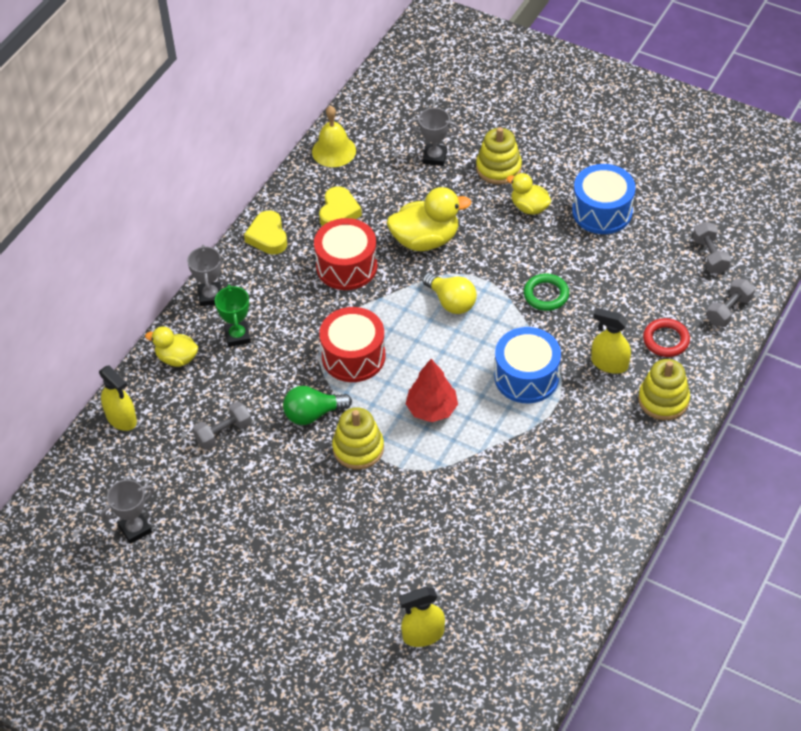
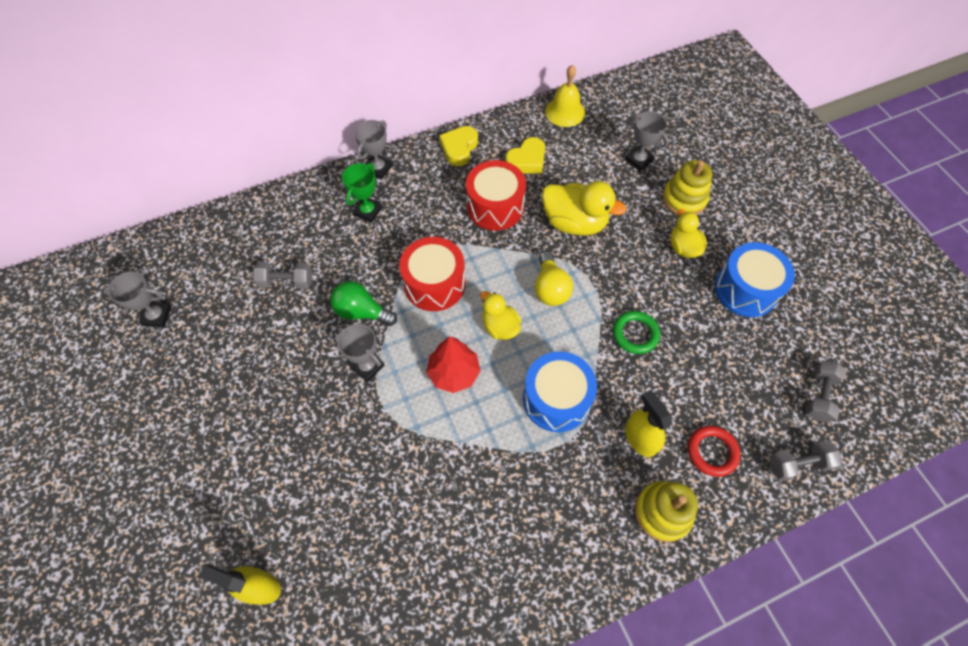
camera: 35 degrees right, 10 degrees up
(121, 418) = (233, 222): yellow spray bottle -> none
(177, 358) = (312, 201): yellow duck -> yellow duck (500, 326)
(358, 448) = (367, 366): yellow stacking toy -> grey trophy

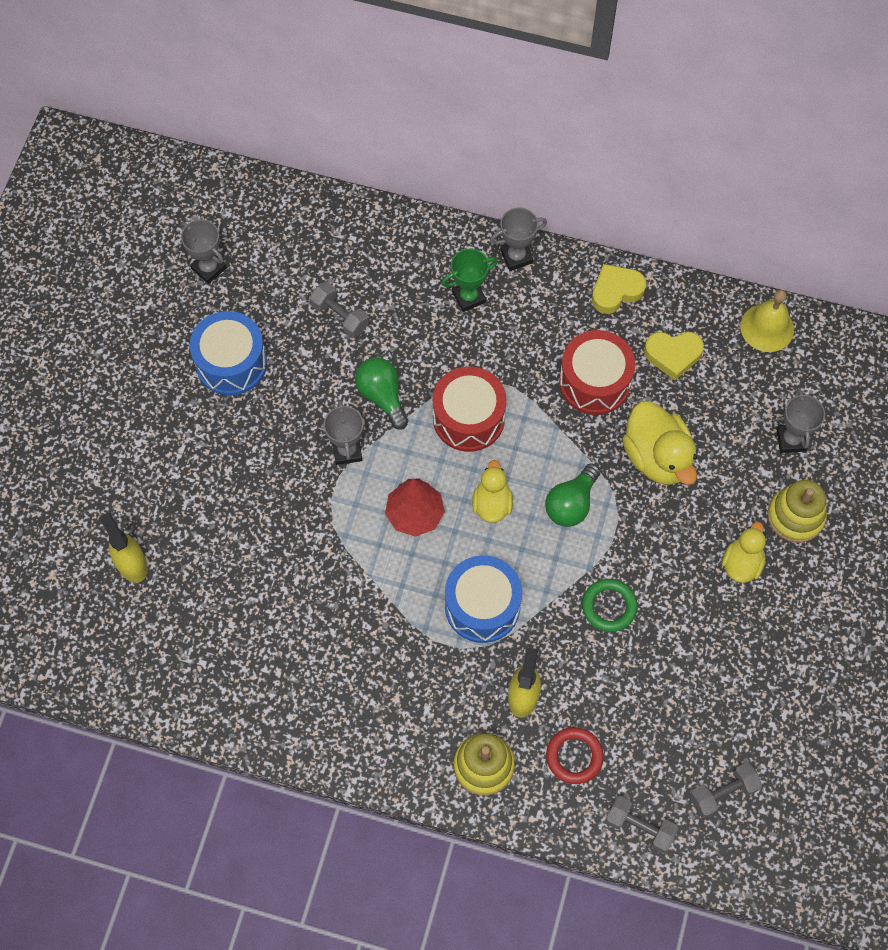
camera: 40 degrees right, 5 degrees up
(550, 288) = (571, 504): yellow light bulb -> green light bulb
(745, 289) = (759, 650): blue drum -> blue drum (231, 363)

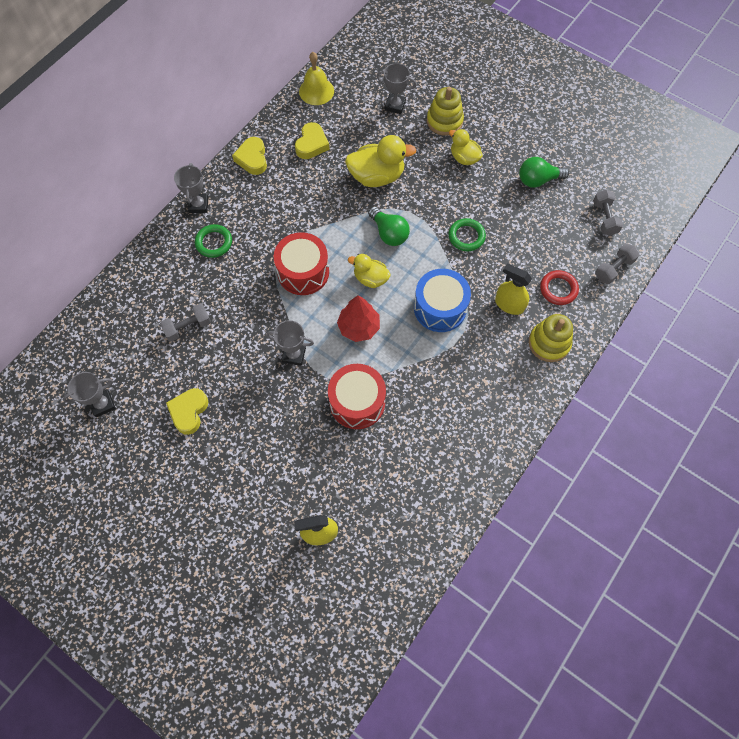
camera: 70 degrees left, 0 degrees up
(231, 363) = (189, 412): blue drum -> yellow heart
(382, 396) = (262, 319): green light bulb -> green light bulb (538, 180)
(468, 297) = (214, 242): green trophy -> green ring
(594, 382) = (310, 192): red drum -> red drum (357, 402)

